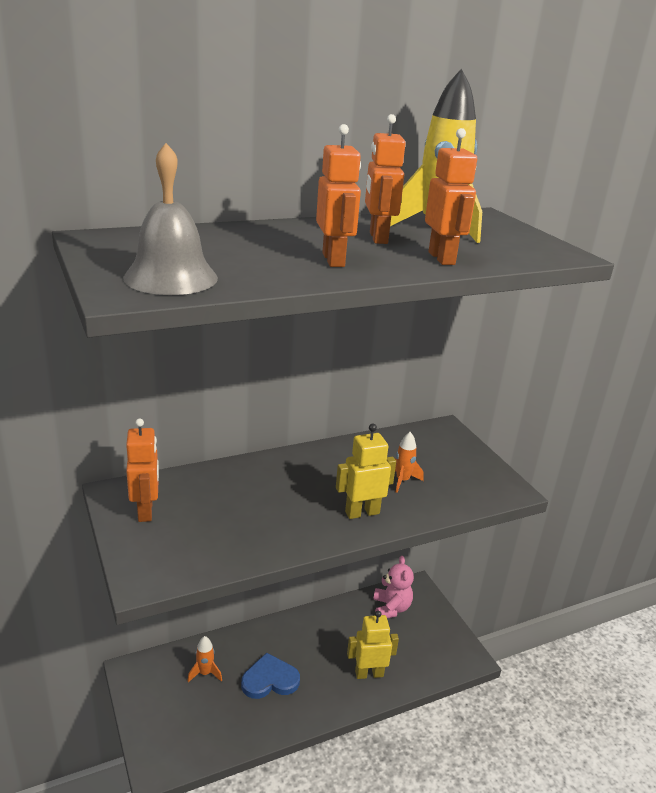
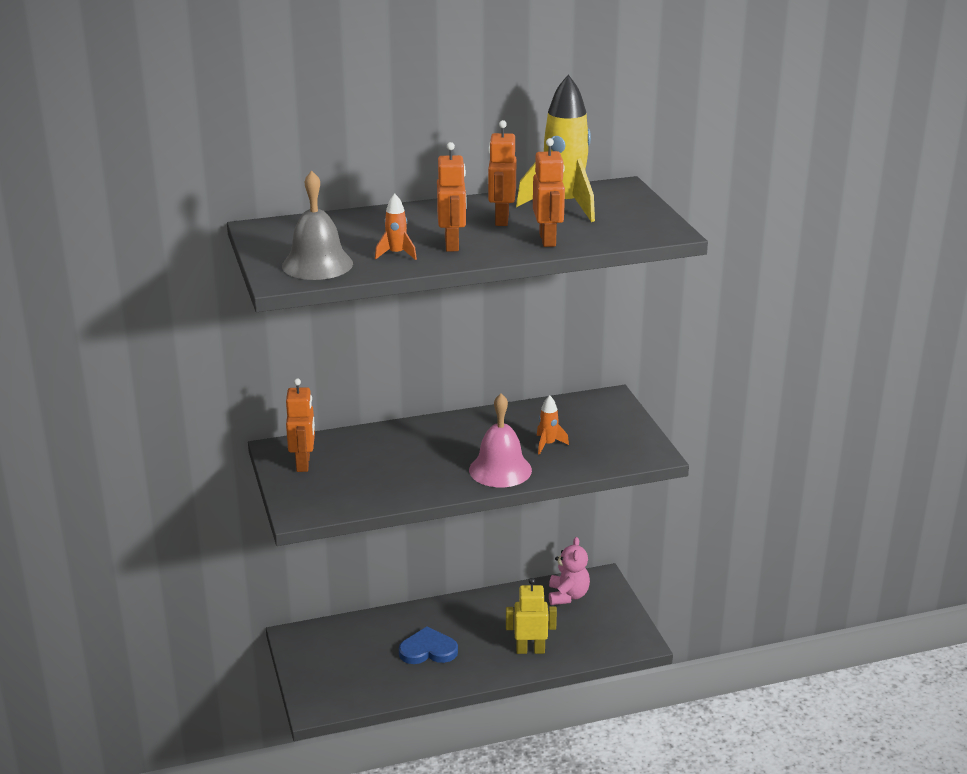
camera: 10 degrees right, 0 degrees up
(205, 673) = (364, 641): orange rocket -> orange rocket (396, 254)
(362, 512) = (500, 470): yellow robot -> pink bell

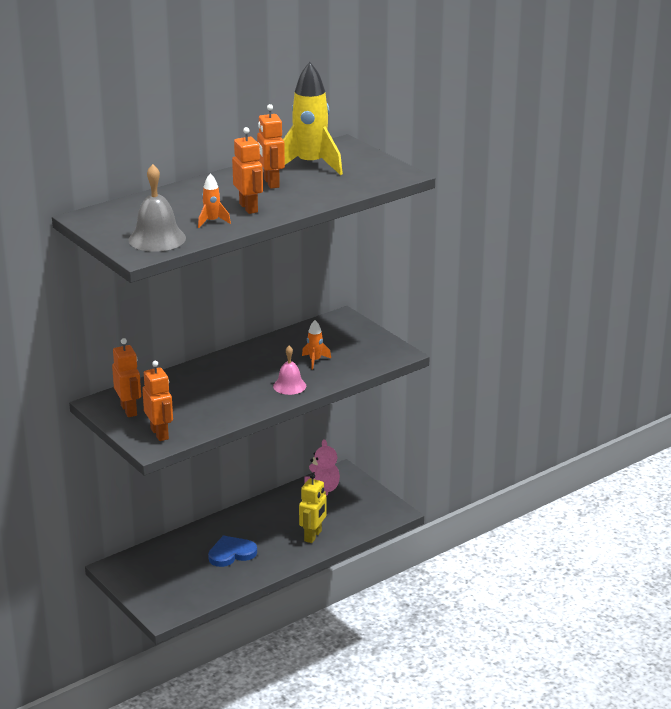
camera: 20 degrees left, 0 degrees up
(500, 470) = (289, 386): pink bell -> pink bell, size x0.65
(530, 650) = (313, 536): yellow robot -> yellow robot turned 135 degrees clockwise
(548, 240) = (318, 194): orange robot -> orange robot (160, 434)

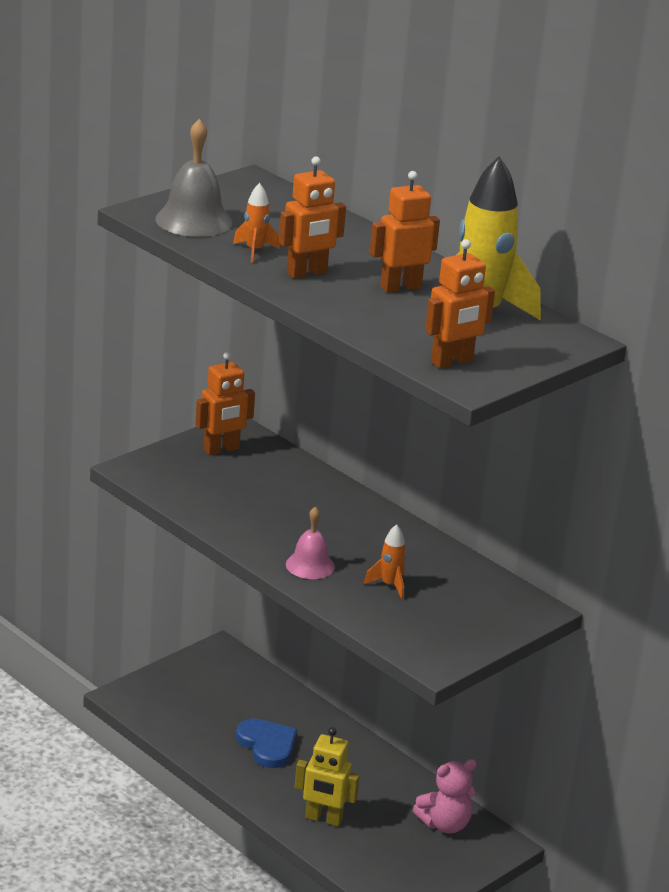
camera: 80 degrees right, 0 degrees up
(160, 434) = (165, 473): orange robot -> orange robot (452, 362)

